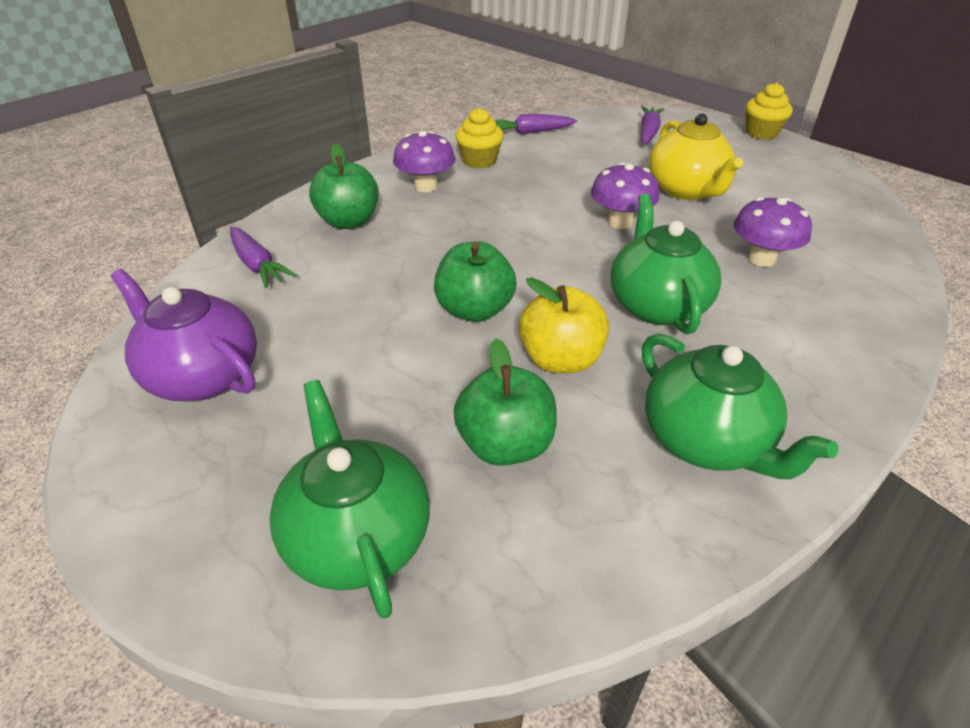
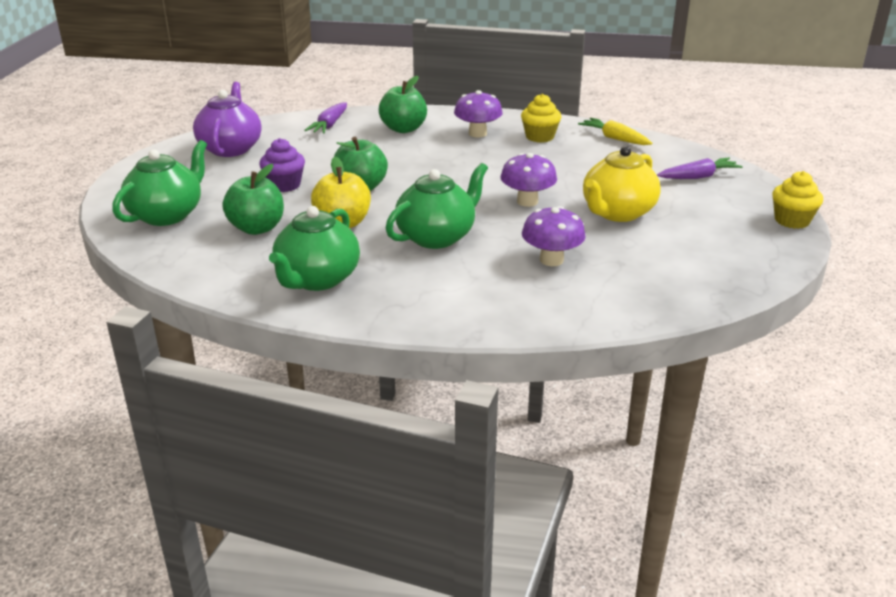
camera: 55 degrees right, 10 degrees down
(394, 368) = (284, 185): none -> purple cupcake
(530, 132) = (615, 138): purple carrot -> yellow carrot

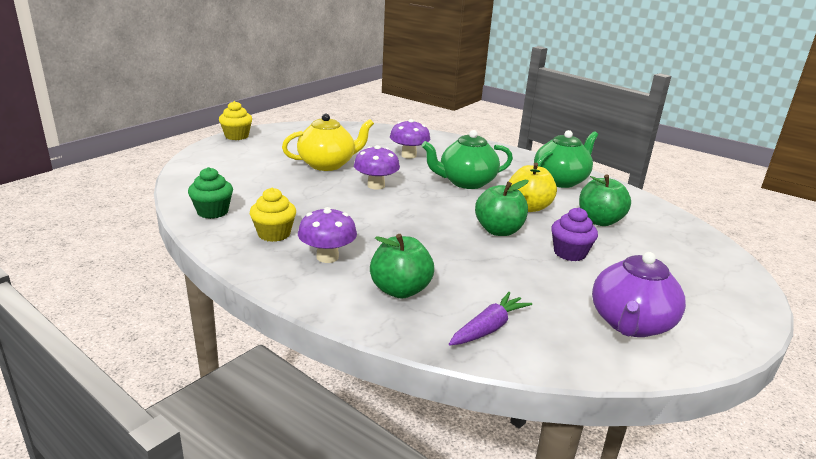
camera: 155 degrees left, 5 degrees down
(167, 215) = (683, 253): green teapot -> none
(615, 138) = (212, 212): yellow carrot -> green cupcake
(698, 177) = (226, 168): purple carrot -> none

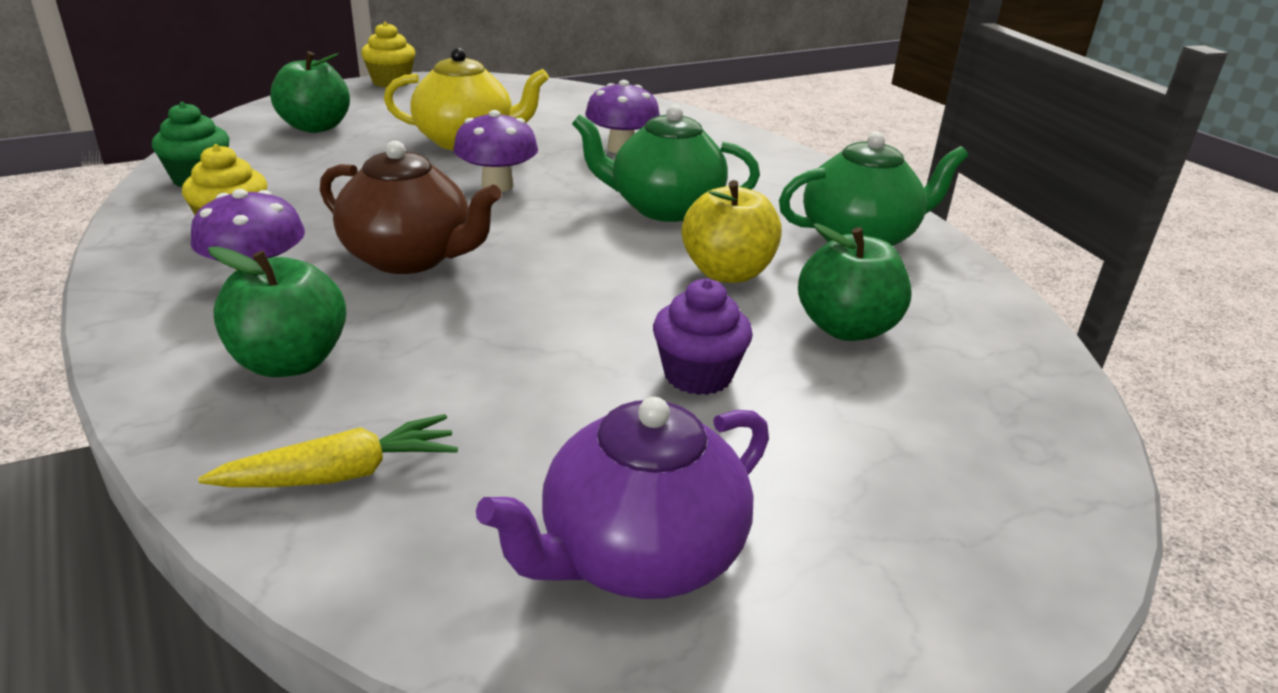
camera: 25 degrees right, 5 degrees up
(385, 230) = (410, 258): none -> brown teapot
(488, 328) = (341, 474): purple carrot -> yellow carrot
(498, 231) = (610, 302): green apple -> green apple (316, 127)

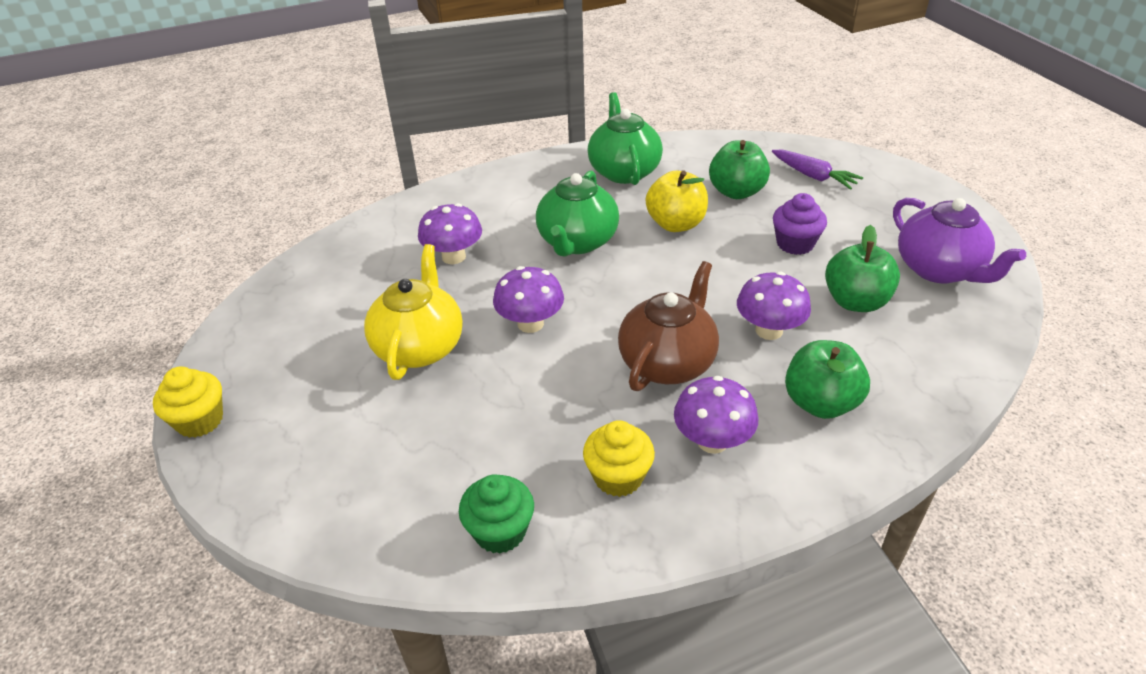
camera: 80 degrees left, 10 degrees up
(316, 127) = (353, 464): green apple -> green apple (855, 301)
(341, 474) = (919, 365): yellow carrot -> none
(461, 332) = (769, 330): none -> purple mushroom
(952, 419) = (813, 176): none -> purple carrot

